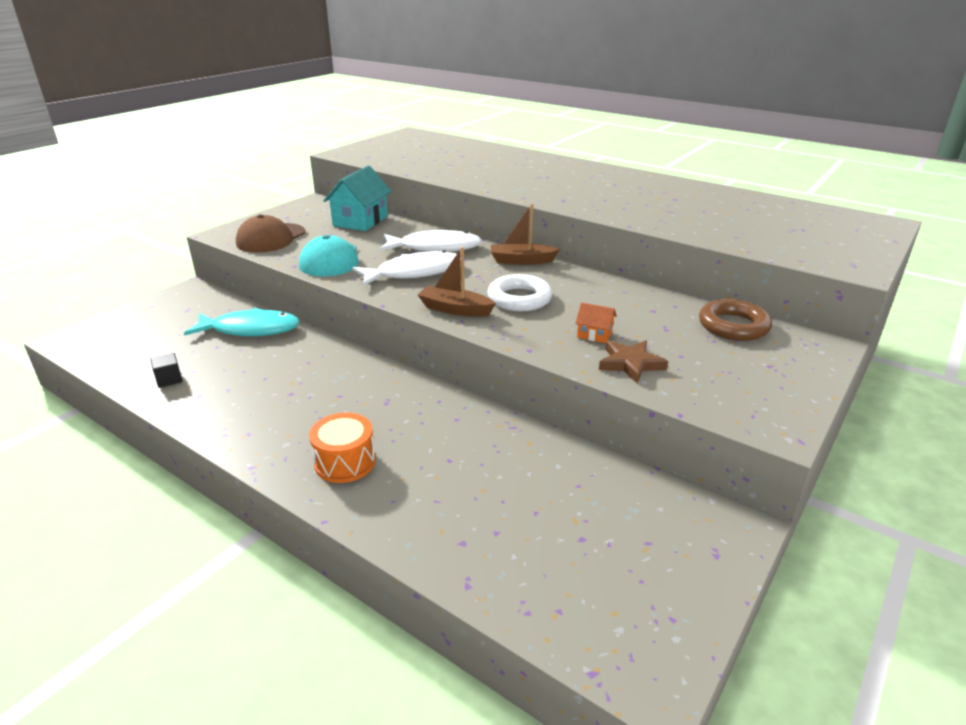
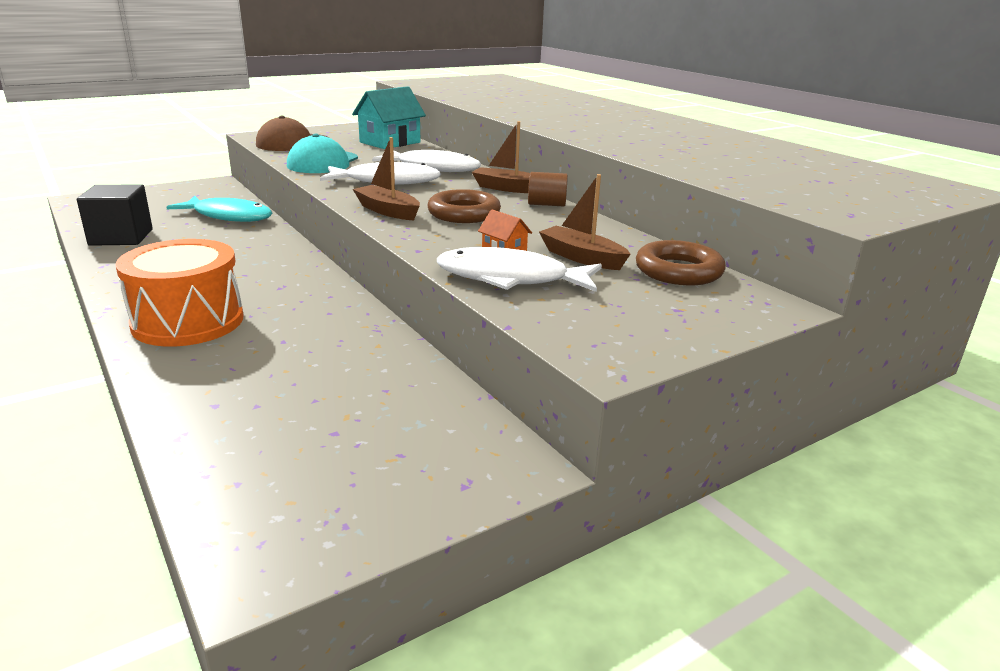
camera: 20 degrees right, 5 degrees down
(169, 379) = (121, 237): black cube -> black cube, size x2.16
(345, 462) = (188, 321): orange drum -> orange drum, size x1.64
(519, 299) = (464, 213): white ring -> brown ring
(570, 274) = (546, 204): none -> brown cylinder
(630, 364) = (510, 278): brown star -> white fish
(656, 328) = (582, 258): none -> brown boat

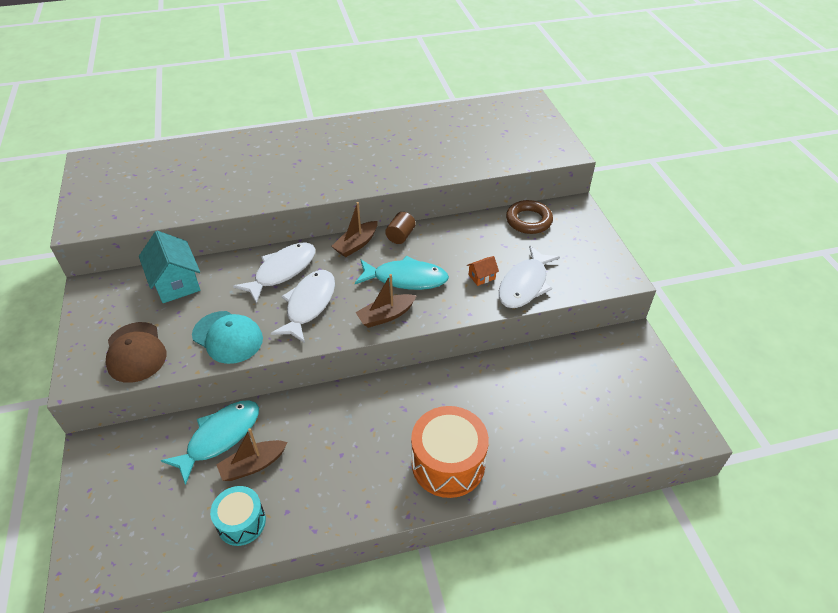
camera: 70 degrees left, 20 degrees up
(121, 237) = (241, 522): black cube -> turquoise drum
(464, 213) = (405, 279): brown ring -> turquoise fish
(582, 258) = (501, 249): brown boat -> brown boat (253, 465)

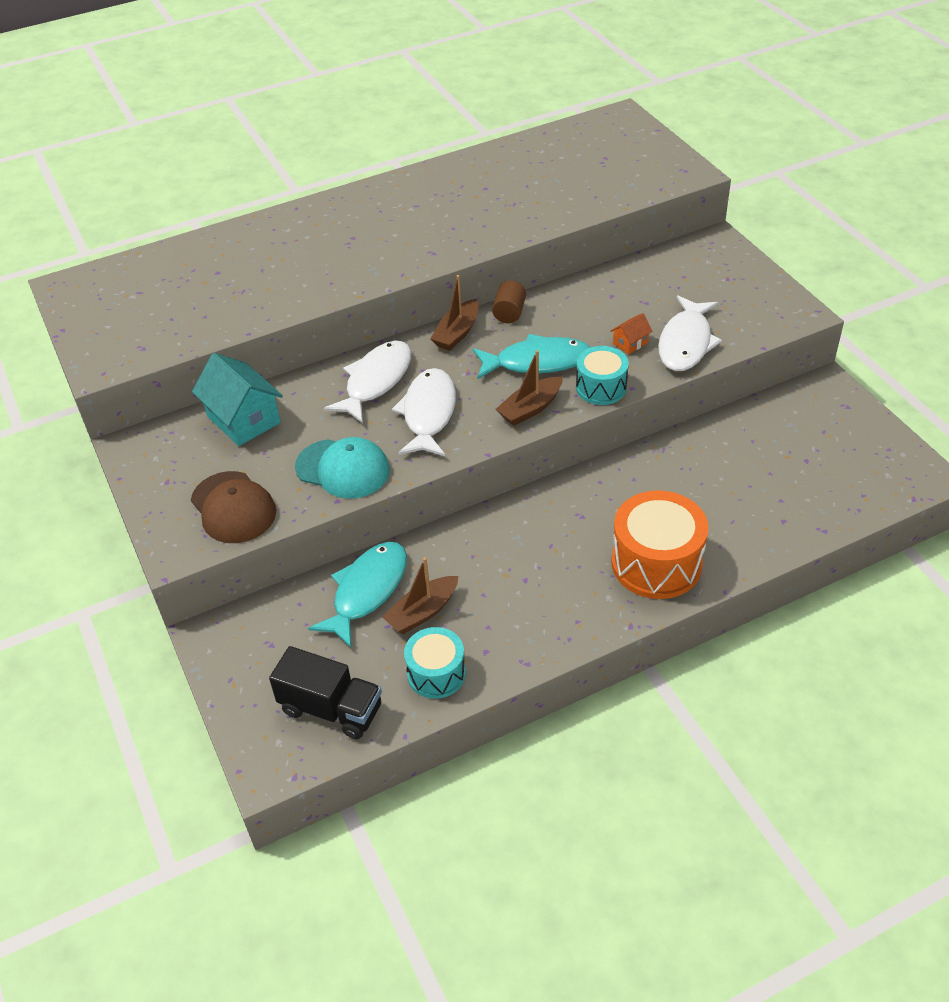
camera: 10 degrees left, 0 degrees up
(150, 534) = (331, 709): none -> black truck
(446, 309) = (601, 387): none -> turquoise drum
(528, 220) = (663, 267): brown ring -> none

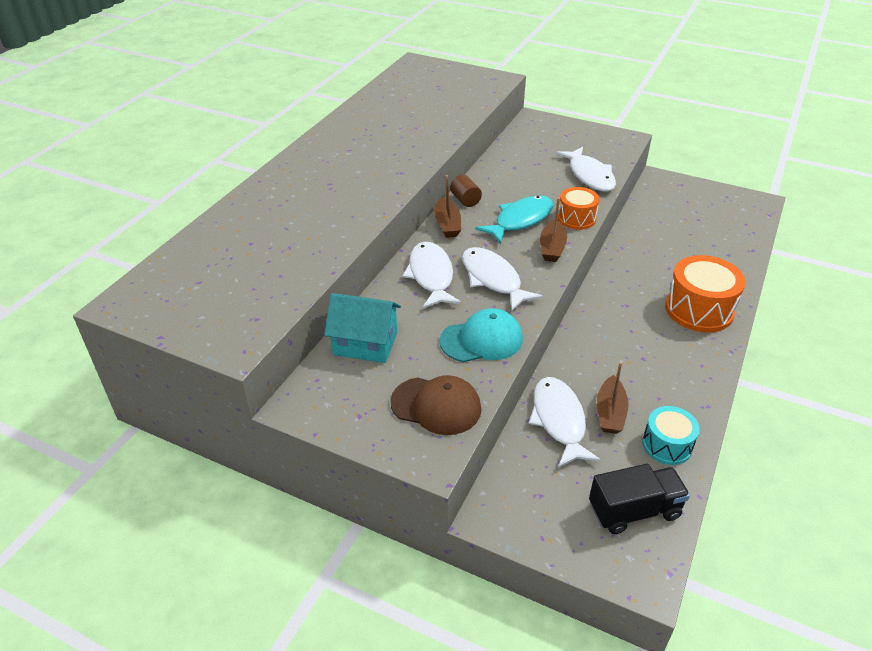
camera: 40 degrees left, 5 degrees down
(367, 591) = (559, 421): turquoise fish -> white fish
(601, 387) = (576, 218): turquoise drum -> orange drum
(630, 343) = (560, 188): orange house -> none

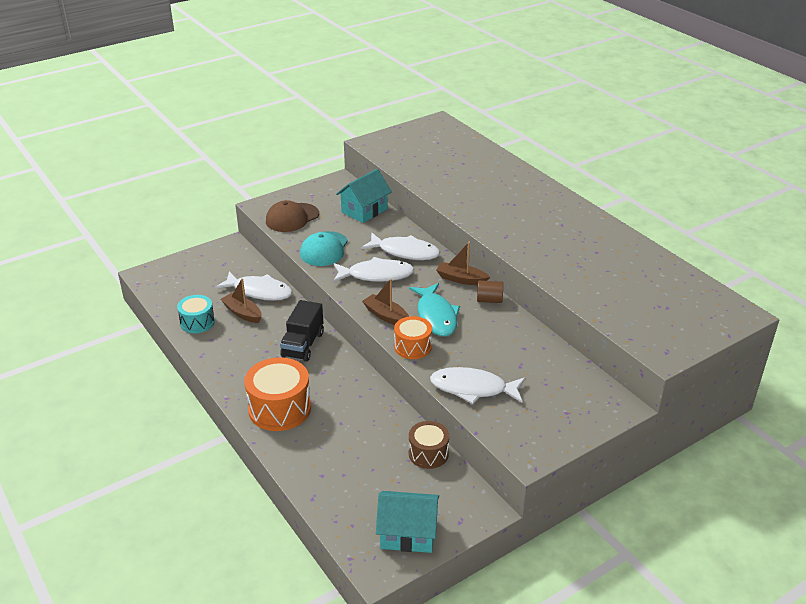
camera: 120 degrees right, 5 degrees down
(634, 510) = (178, 289): black truck -> black truck (303, 345)
(643, 215) = (428, 453): none -> brown drum
(719, 200) = (408, 534): none -> turquoise house

